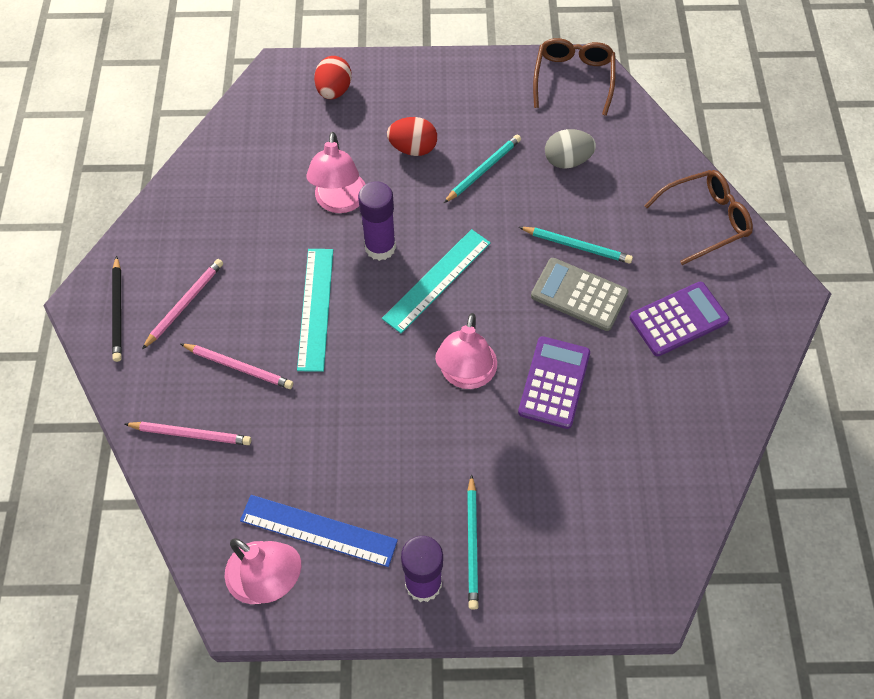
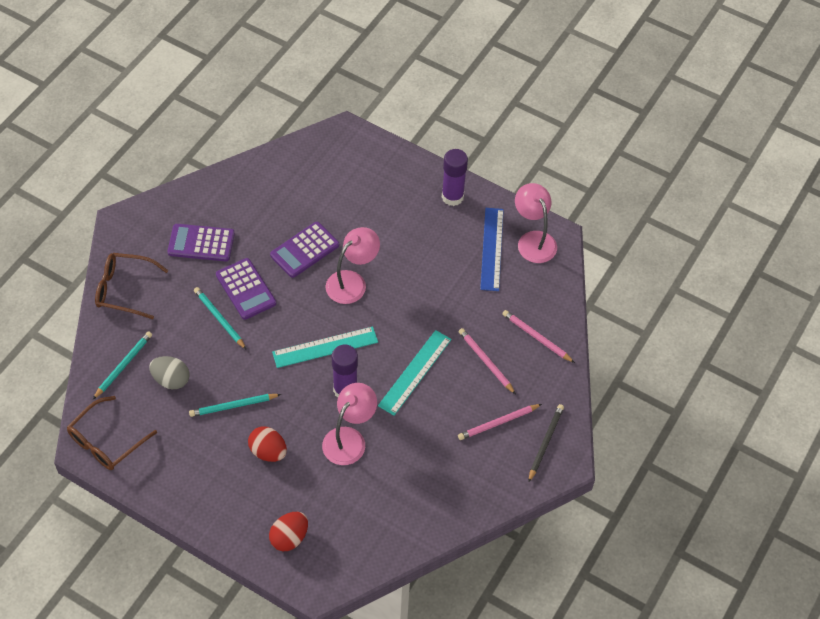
camera: 150 degrees left, 5 degrees down
(318, 530) = (492, 249): blue ruler -> blue ruler turned 45 degrees clockwise
(472, 543) = (414, 200): turquoise pencil -> turquoise pencil (123, 365)
(579, 295) = (246, 289): grey calculator -> purple calculator

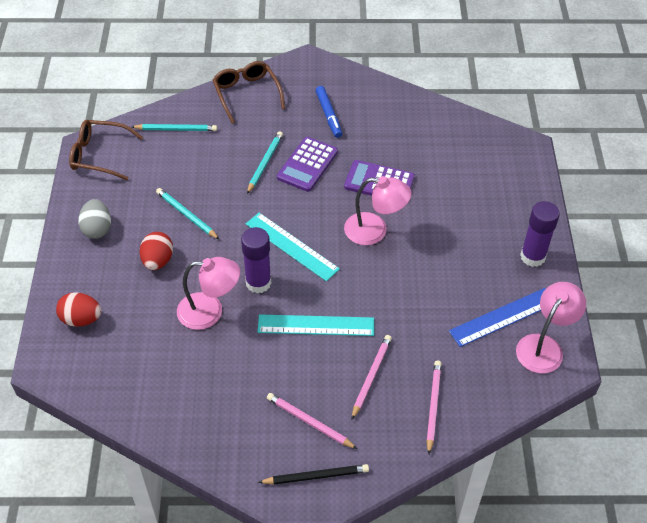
camera: 60 degrees right, 5 degrees down
(171, 380) = (183, 164): grey egg -> grey egg (97, 229)
(201, 243) = (328, 115): purple calculator -> blue marker

